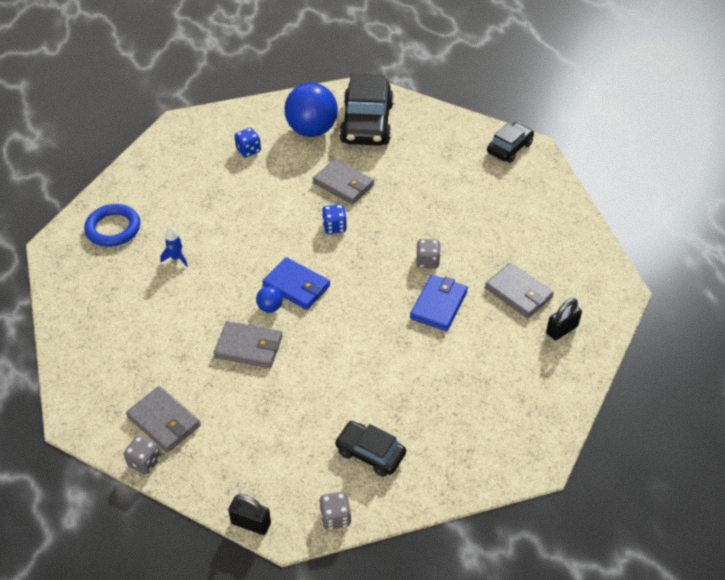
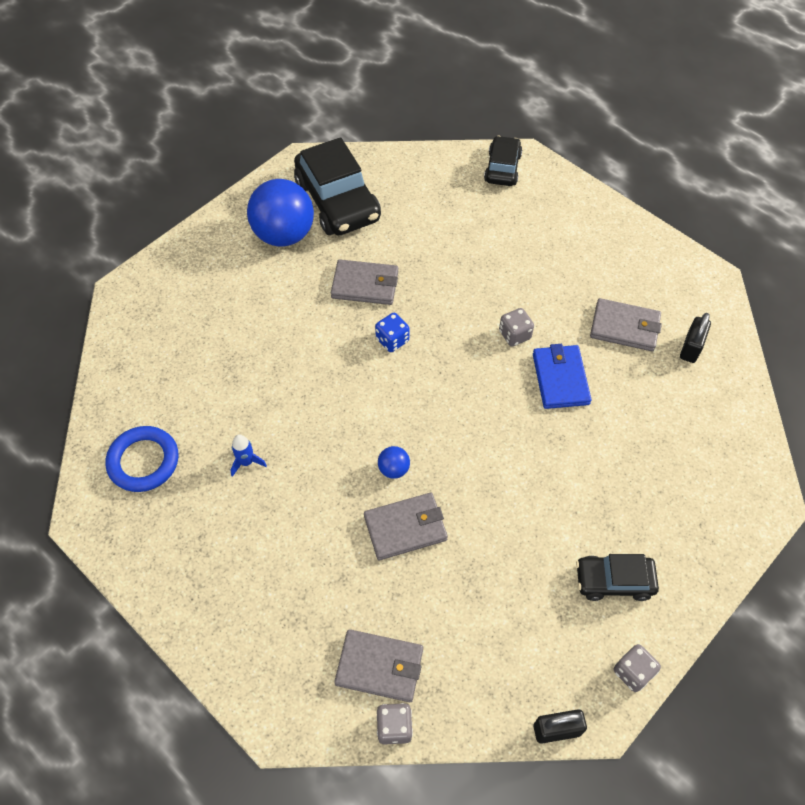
camera: 30 degrees left, 10 degrees up
(248, 150) = (231, 290): blue dice -> none
(296, 286) = (403, 429): blue wallet -> none

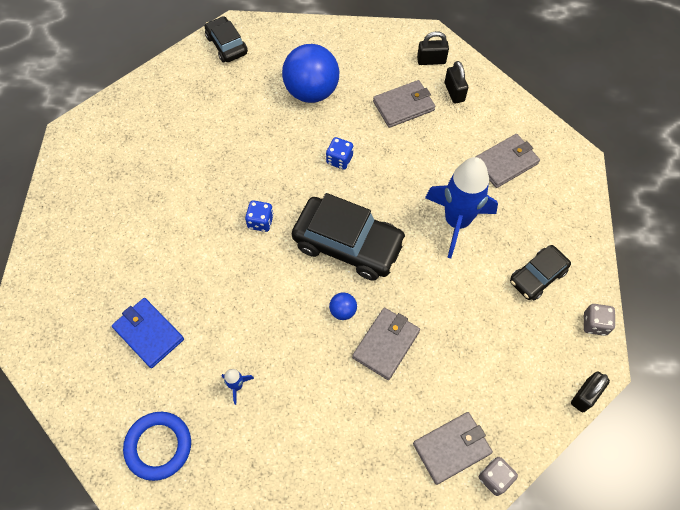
camera: 40 degrees left, 5 degrees up
(284, 235) = (108, 199): blue ball -> blue ball (311, 91)
(338, 201) = (127, 146): black car -> black car (348, 244)
(365, 285) = (205, 195): grey wallet -> grey wallet (506, 162)
(514, 335) = (339, 159): grey dice -> blue dice
(560, 379) = (394, 169): blue wallet -> blue wallet (149, 333)
(577, 470) = (456, 222): none -> blue rocket
(694, 303) = (431, 60): none -> black padlock

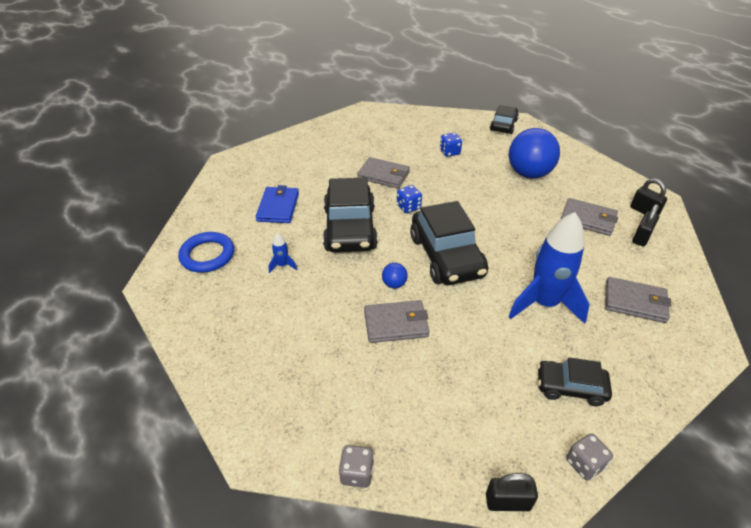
camera: 50 degrees right, 20 degrees down
(242, 292) = (350, 228): none -> black car
(339, 159) = (501, 214): blue dice -> blue dice (449, 152)
(452, 448) = (354, 422): grey wallet -> grey wallet (383, 175)

